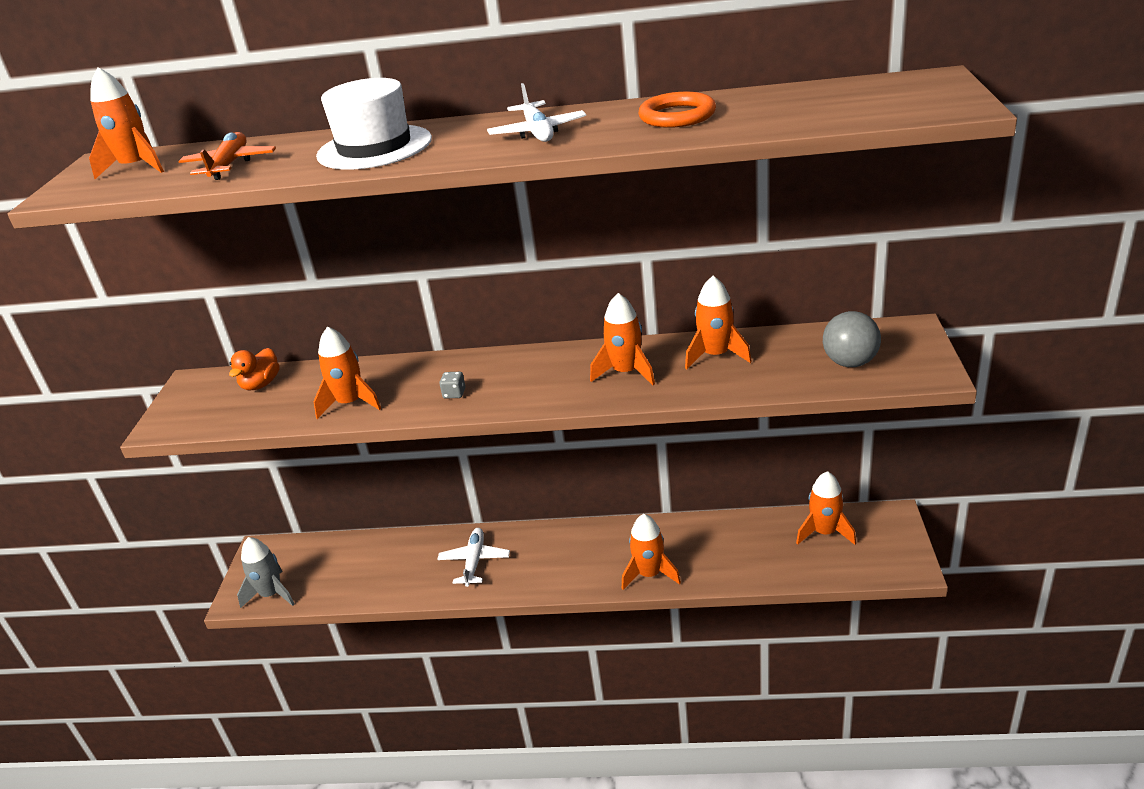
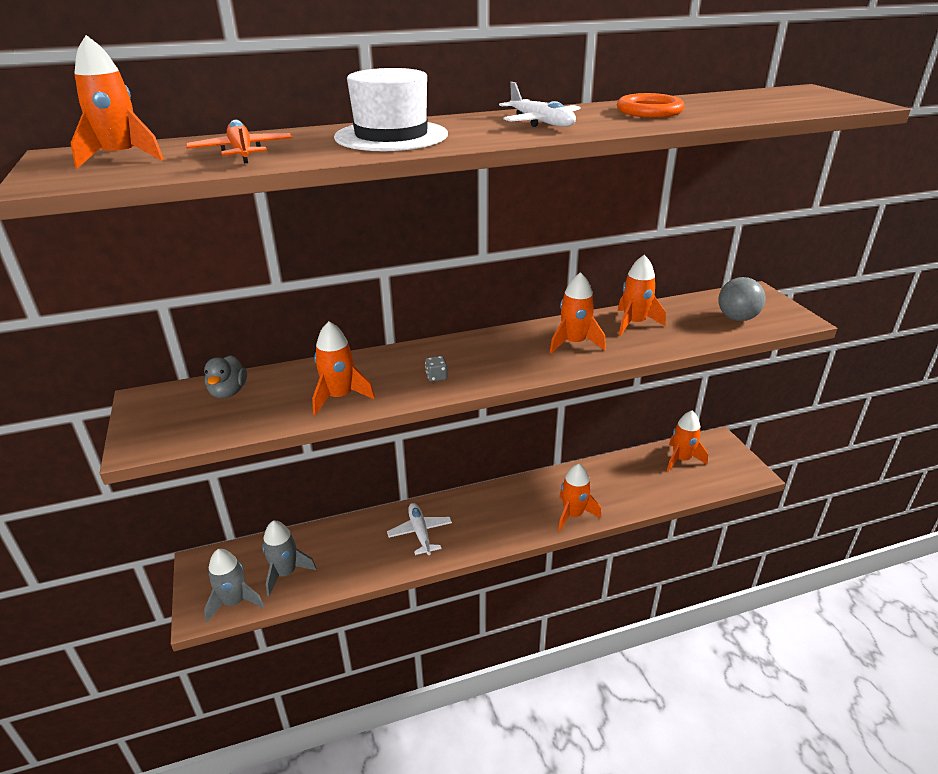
camera: 25 degrees left, 0 degrees up
(261, 384) = (228, 392): orange duck -> grey duck
(328, 576) = (286, 573): none -> grey rocket

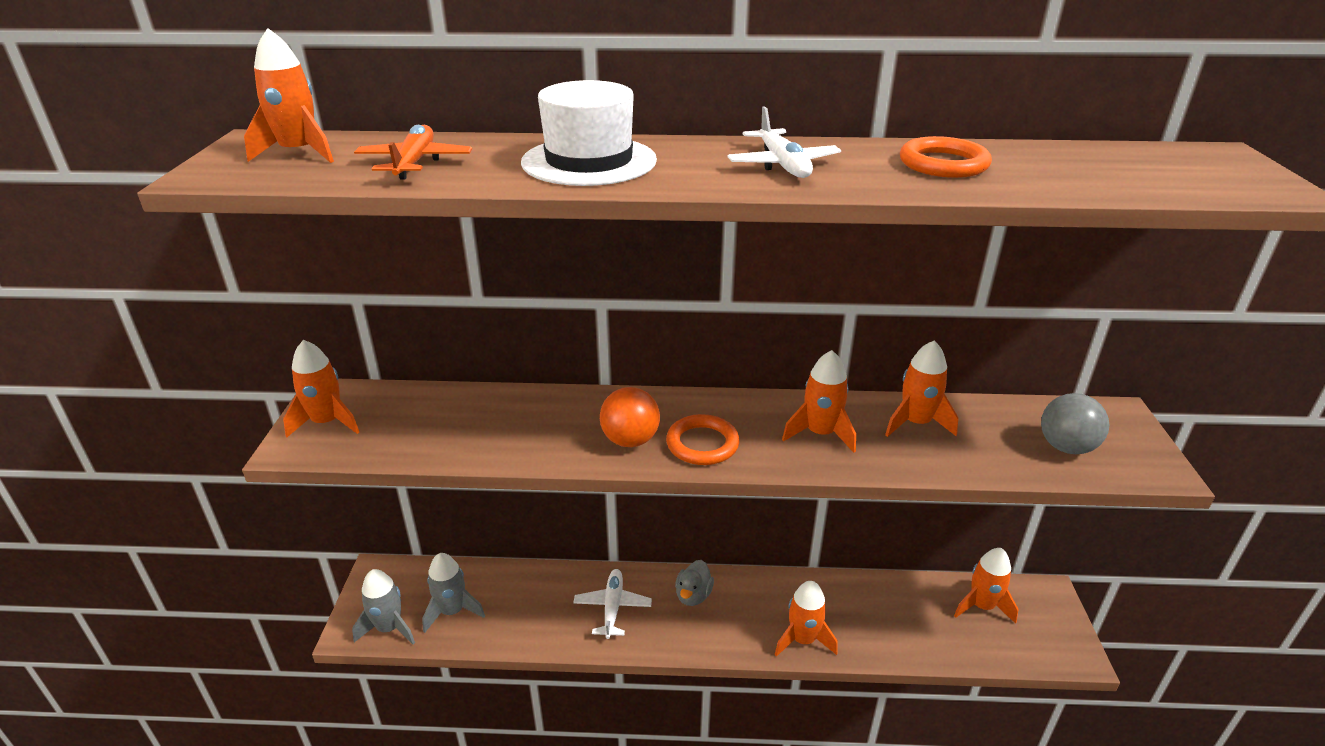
camera: 20 degrees right, 0 degrees up
(228, 392) = (407, 406): grey duck -> grey duck (693, 595)
(339, 397) = (512, 440): orange rocket -> orange rocket (327, 422)
(436, 377) = (630, 440): grey dice -> orange ball
(493, 367) = (702, 444): none -> orange ring

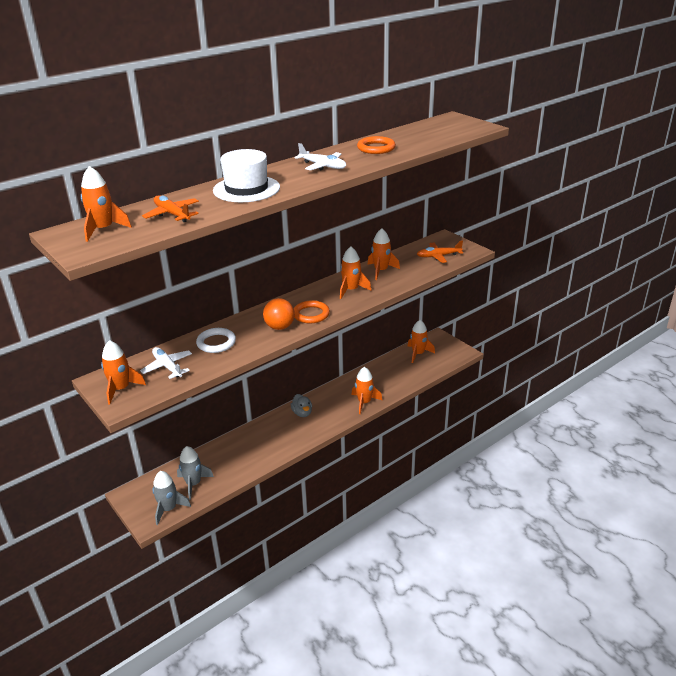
camera: 40 degrees left, 0 degrees up
(517, 418) = (216, 343): none -> white ring
(612, 607) = (271, 437): white plane -> white plane (167, 367)
(1066, 447) = (438, 256): grey ball -> orange plane

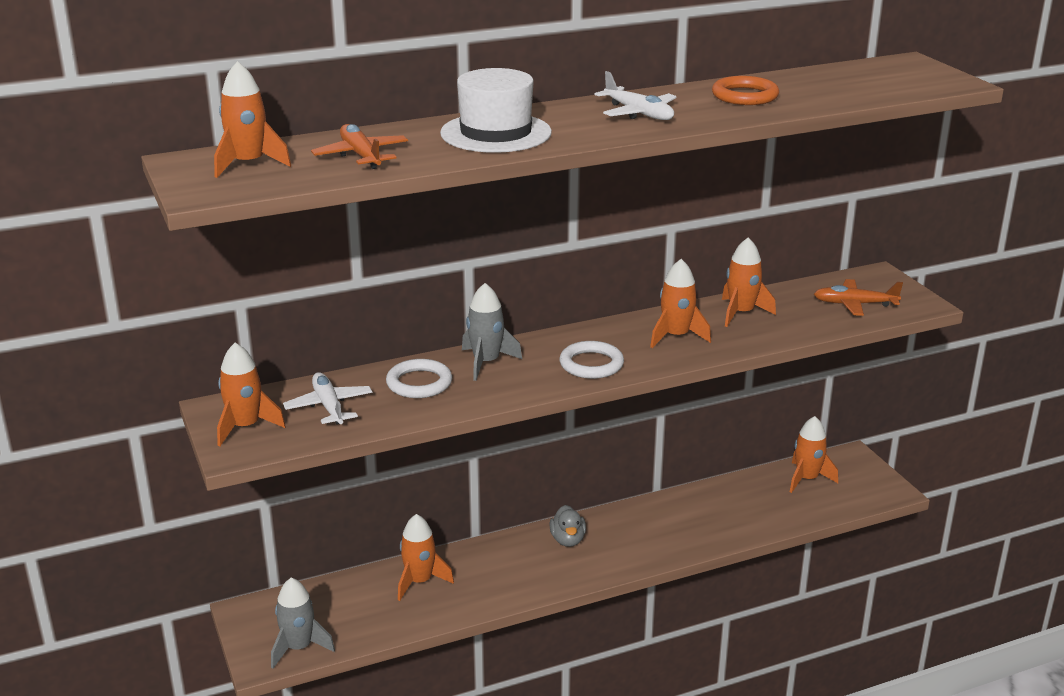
camera: 15 degrees right, 5 degrees down
(193, 484) = (351, 617): grey rocket -> grey rocket (486, 362)
(279, 327) = (531, 375): orange ball -> none
(311, 314) = (591, 364): orange ring -> white ring
(364, 402) = (681, 543): orange rocket -> orange rocket (419, 581)

